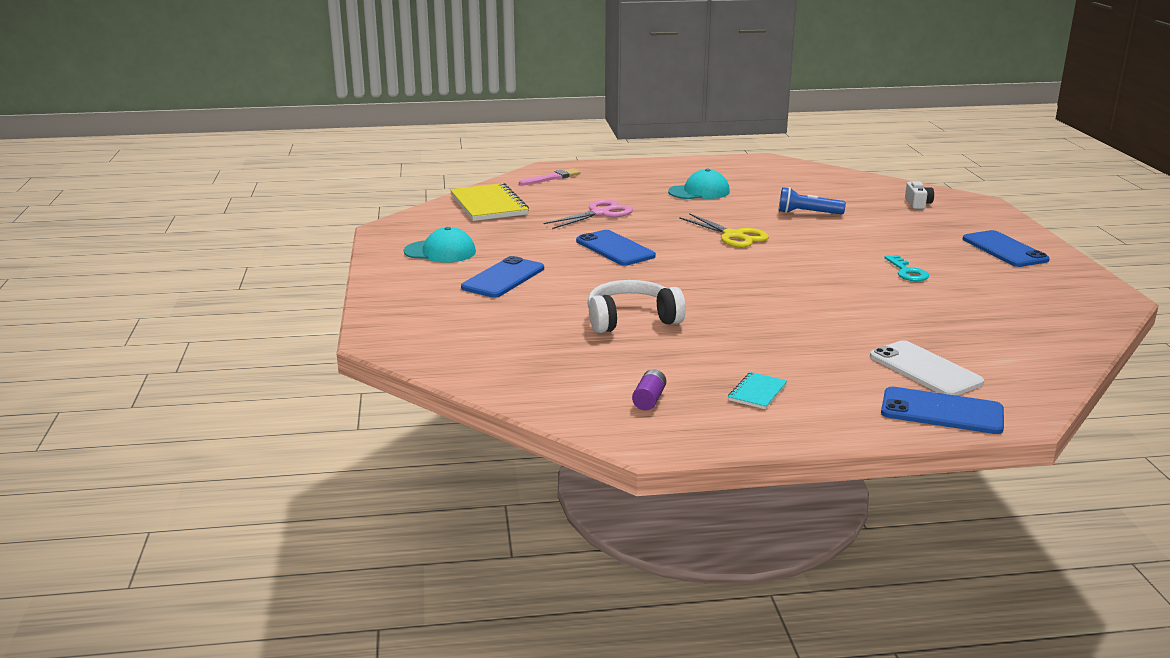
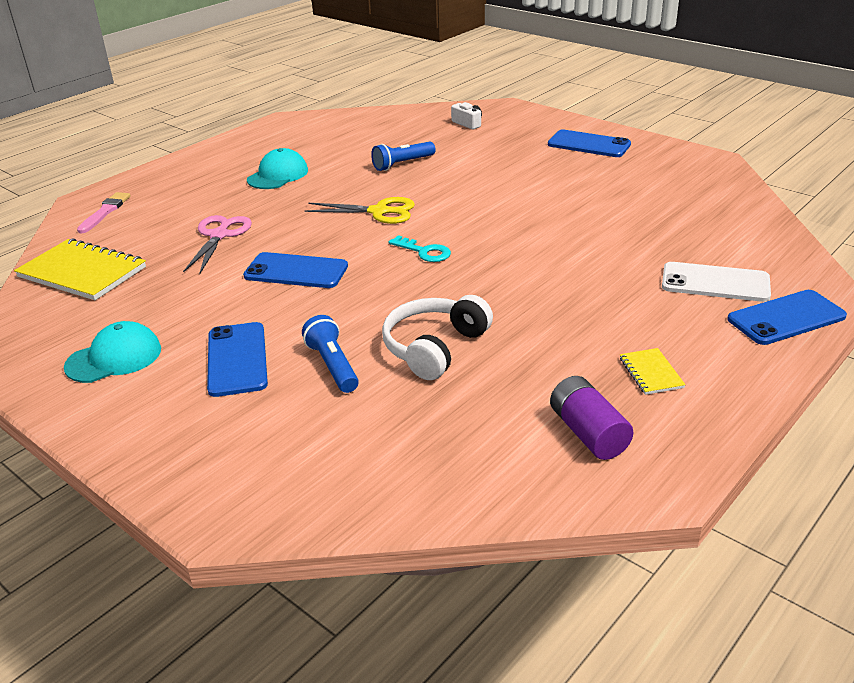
camera: 40 degrees left, 10 degrees up
(552, 303) = (333, 365): none -> blue flashlight
(649, 399) = (588, 433): purple battery -> purple battery, size x1.64
(757, 392) = (651, 373): turquoise notebook -> yellow notebook
(907, 272) = (561, 193): turquoise key -> turquoise key (424, 252)

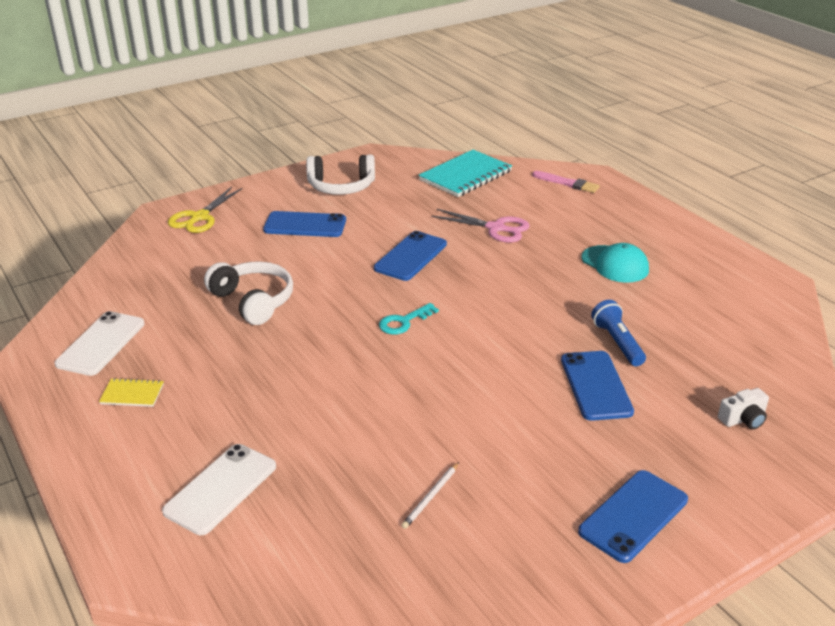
camera: 105 degrees right, 0 degrees up
(82, 272) = (465, 176): yellow notebook -> turquoise notebook
(114, 358) = (341, 186): turquoise cap -> white headphones
(333, 365) = (267, 258): blue flashlight -> none
(379, 212) = (501, 310): yellow scissors -> yellow scissors (200, 217)
(588, 433) = (101, 344): purple battery -> white phone
(636, 202) = (430, 497): none -> white pencil
(786, 318) = (127, 512): blue phone -> blue phone (596, 385)

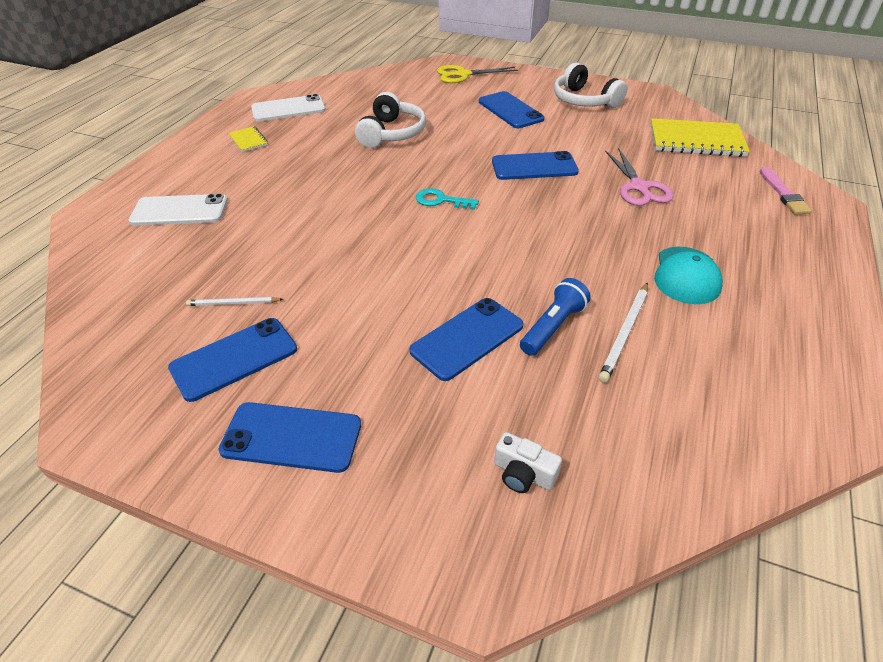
camera: 55 degrees right, 10 degrees up
(465, 176) = (696, 141): turquoise notebook -> yellow notebook
(512, 520) = (234, 359): none -> blue phone
(649, 317) = (624, 333): none -> white pencil

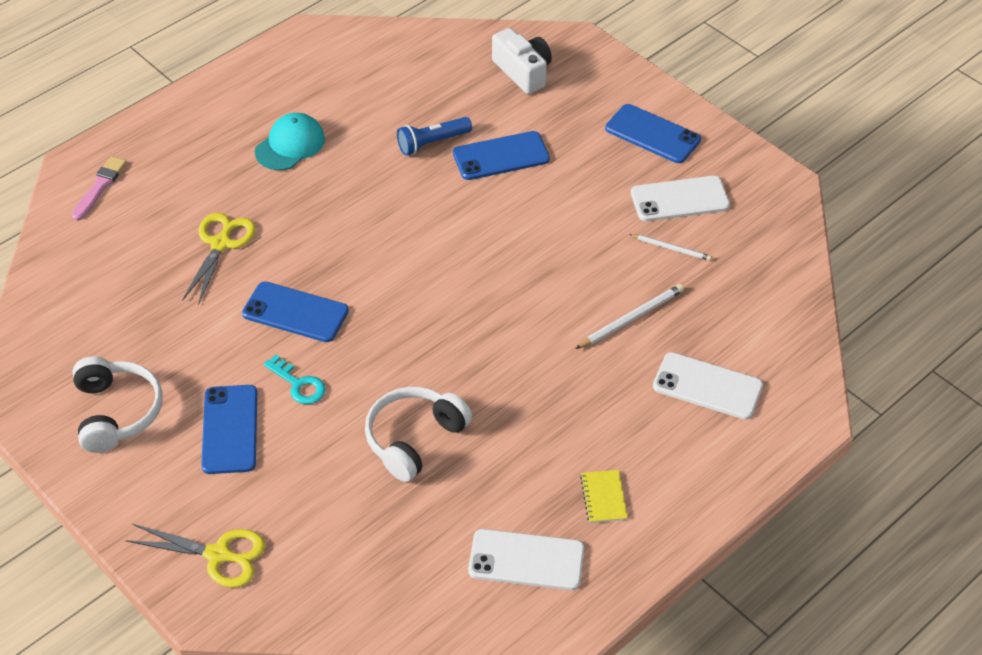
camera: 155 degrees left, 5 degrees up
(234, 359) = (679, 199): blue phone -> white phone
(441, 200) = (429, 299): turquoise key -> turquoise key (298, 384)
(523, 473) = (523, 72): white camera -> white camera, size x1.65
(624, 333) = (385, 121): white pencil -> white pencil (631, 318)
(639, 187) = (221, 244): pink scissors -> yellow scissors
(696, 141) = (80, 285): yellow notebook -> none

